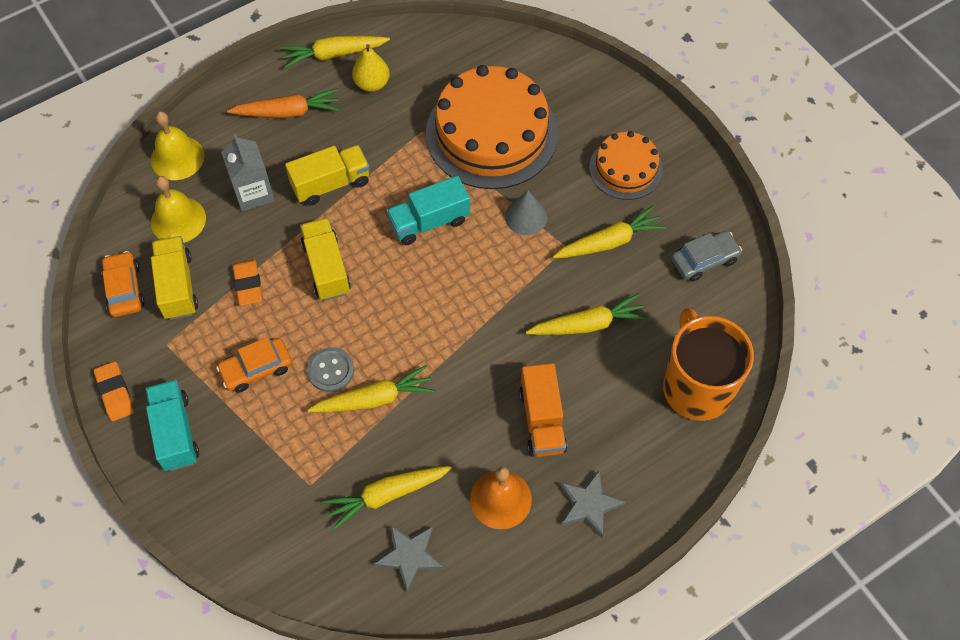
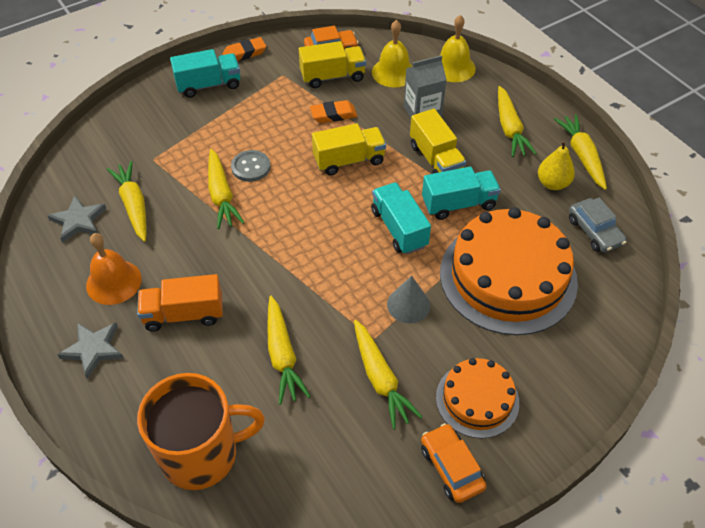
camera: 90 degrees right, 10 degrees down
(256, 369) = (257, 124): orange car -> orange car (451, 467)
(288, 112) = (509, 128): orange carrot -> yellow carrot
(397, 167) = (458, 204): none -> turquoise truck
(704, 260) = (358, 475): grey car -> grey car (594, 231)

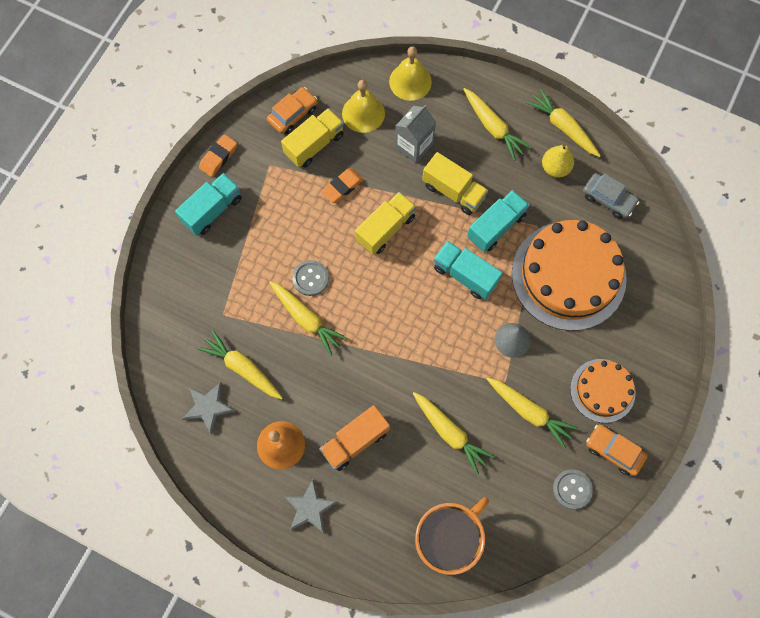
camera: 30 degrees left, 20 degrees up
(376, 481) = (572, 489): none -> grey button

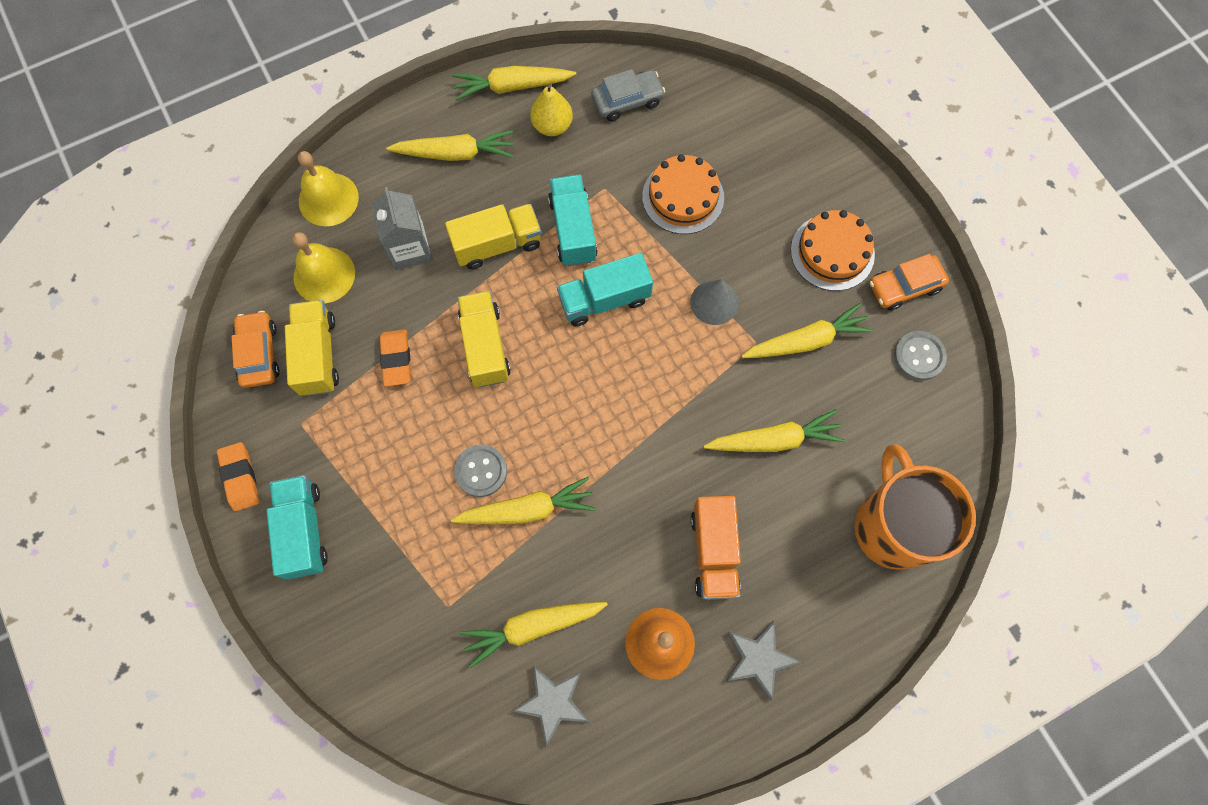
camera: 55 degrees left, 0 degrees up
(568, 275) = (683, 197): orange cake -> orange cake, size x0.55

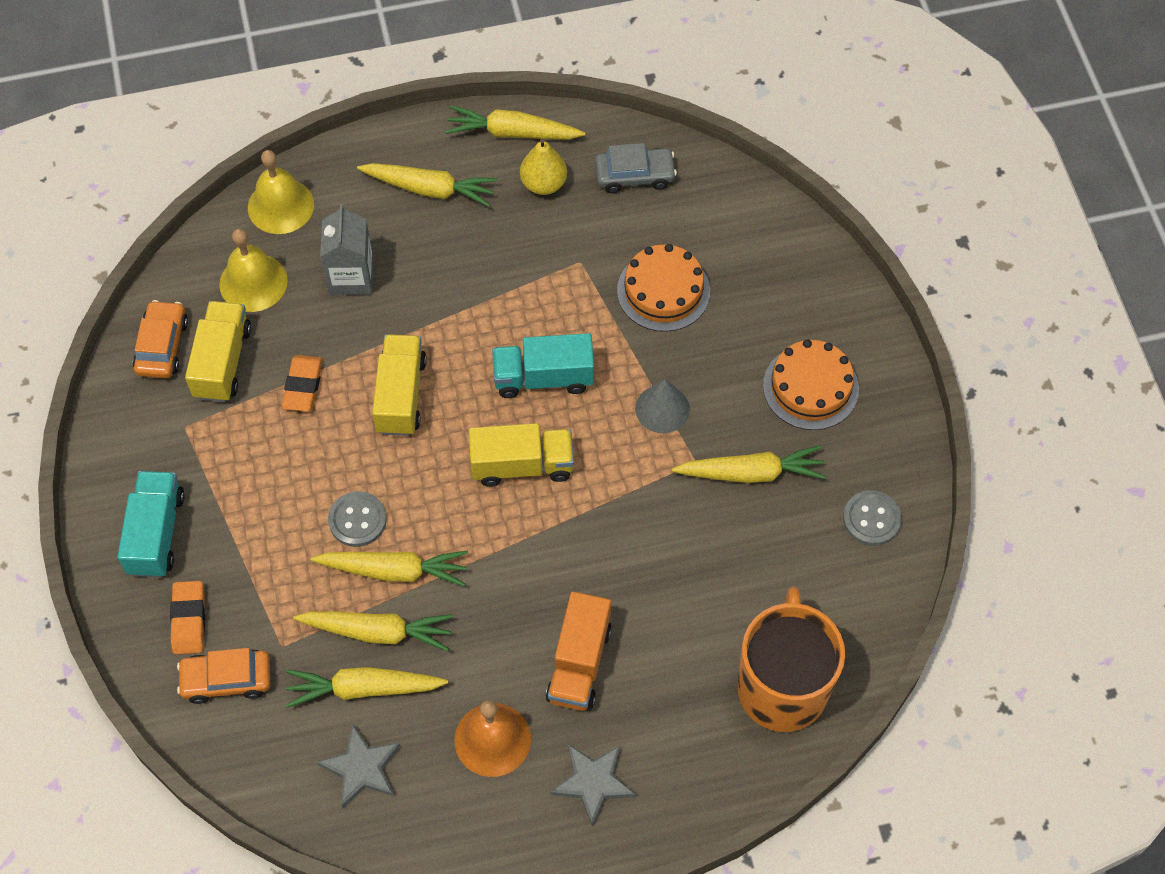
camera: 15 degrees right, 10 degrees down
(240, 478) = (107, 465): orange eraser -> orange eraser (189, 620)
(497, 244) = (446, 294): yellow truck -> yellow truck (522, 465)
(573, 230) = (532, 297): turquoise truck -> none
(774, 440) = (682, 566): yellow carrot -> yellow carrot (377, 632)
(904, 287) = (880, 442): orange car -> orange car (226, 680)

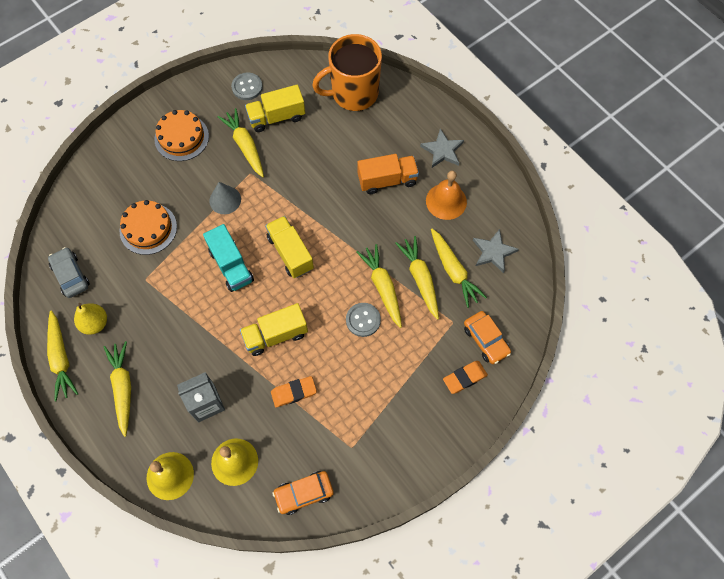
camera: 115 degrees left, 5 degrees up
(156, 533) = (425, 425): turquoise truck -> none
(222, 362) = (298, 449): yellow truck -> yellow truck (276, 117)

